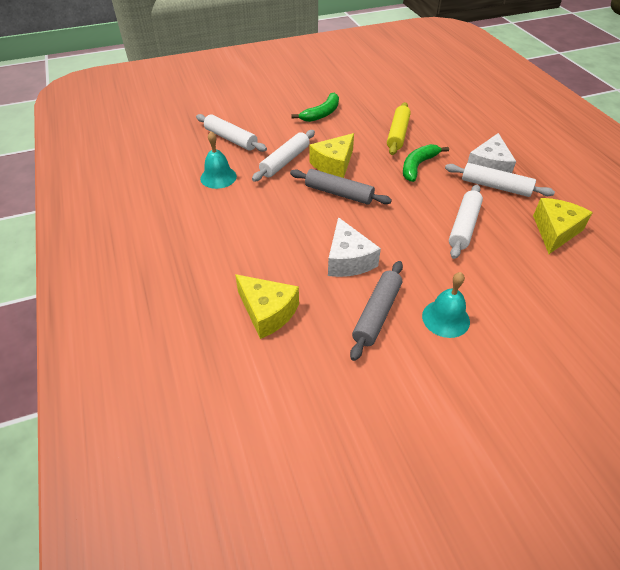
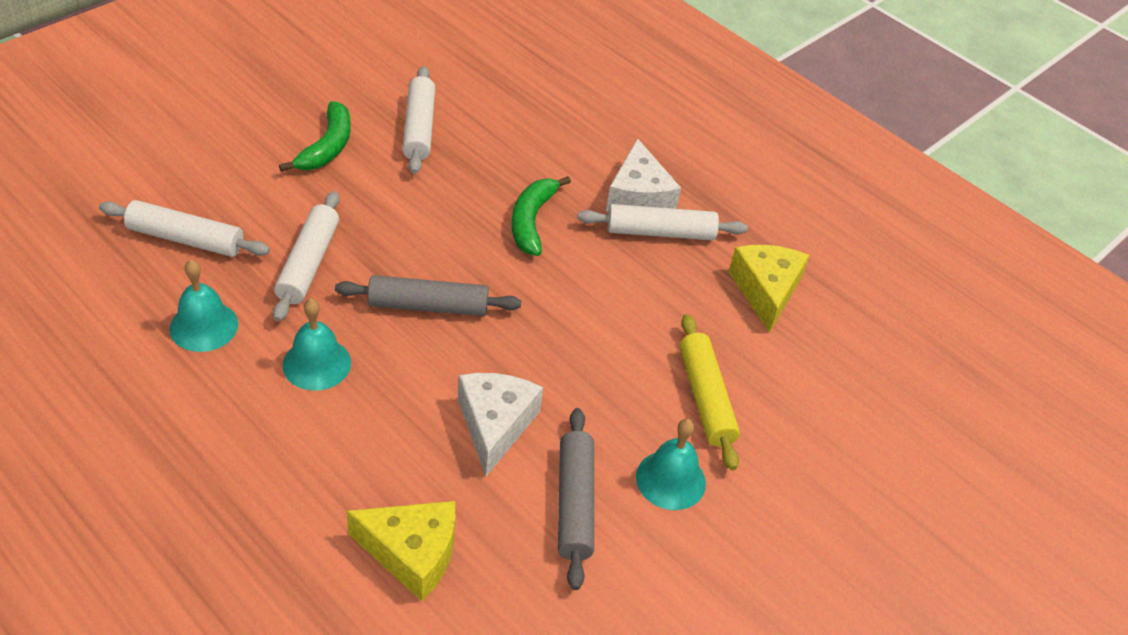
camera: 30 degrees left, 0 degrees up
(265, 206) = (317, 363): none -> turquoise bell
(334, 164) = (395, 250): yellow cheese -> none
(348, 260) = (495, 425): white cheese -> white cheese turned 135 degrees counterclockwise
(398, 134) = (475, 163): yellow rolling pin -> yellow rolling pin (705, 398)
(464, 226) = (640, 316): white rolling pin -> white rolling pin (419, 128)

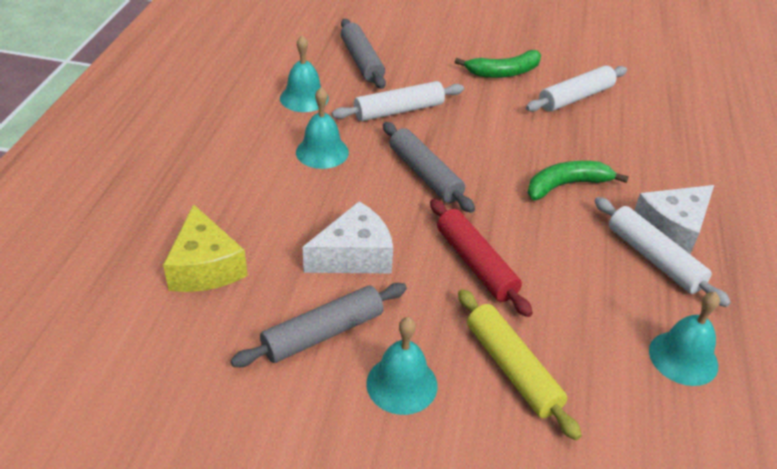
camera: 60 degrees right, 5 degrees down
(186, 239) = (362, 61): white rolling pin -> grey rolling pin
(576, 346) = (476, 264): none -> red rolling pin
(705, 398) = (512, 369): yellow rolling pin -> yellow rolling pin turned 75 degrees counterclockwise
(766, 291) = (683, 358): yellow cheese -> turquoise bell

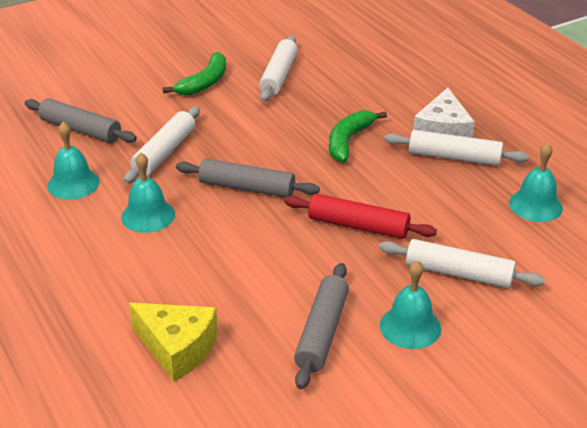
camera: 40 degrees left, 5 degrees down
(354, 255) = (273, 271): white cheese -> none
(512, 369) = (459, 273): yellow rolling pin -> white rolling pin

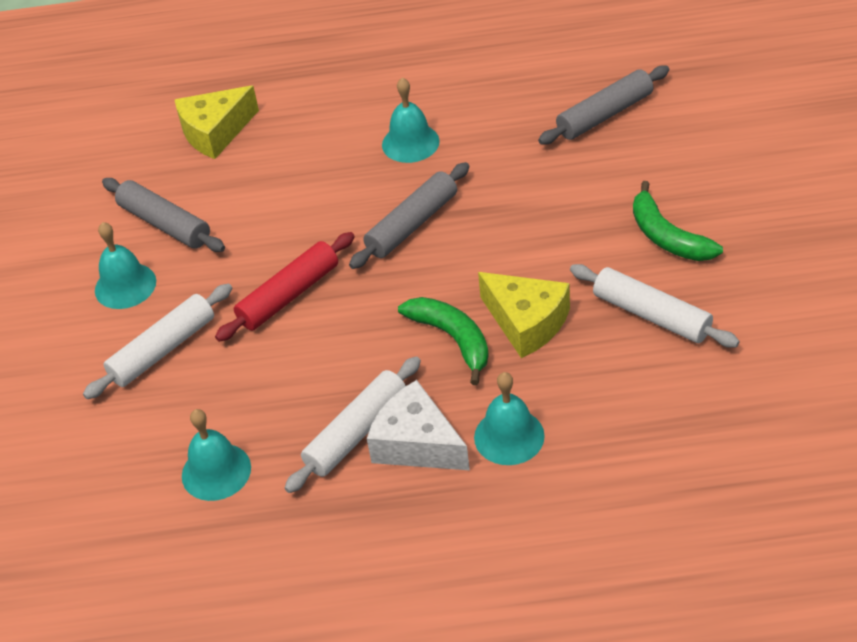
camera: 120 degrees right, 10 degrees up
(73, 183) = (499, 99): turquoise bell -> turquoise bell (509, 436)
(164, 152) = (520, 173): white rolling pin -> none
(314, 117) = (526, 322): none -> yellow cheese

